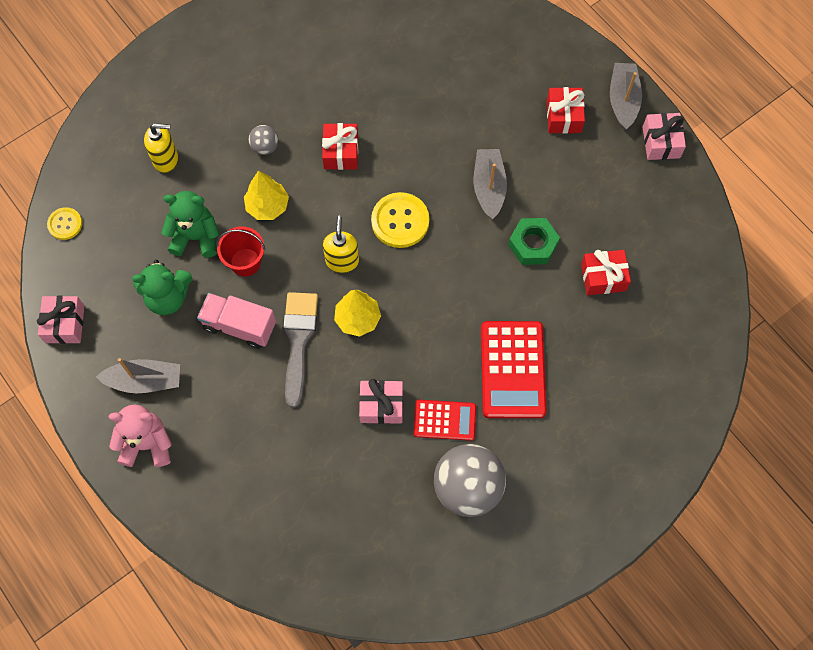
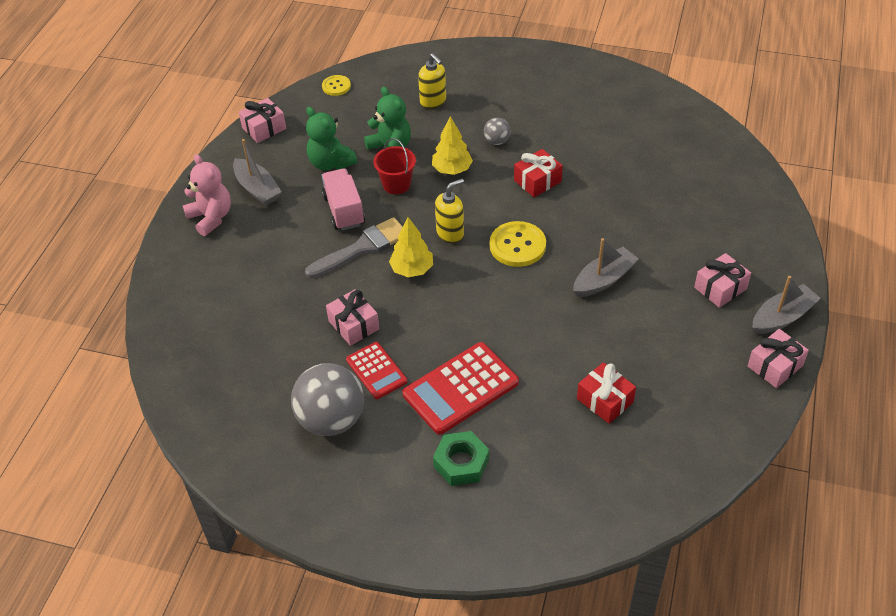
camera: 55 degrees right, 20 degrees down
(533, 244) = (584, 336): green nut -> green nut (461, 463)
(563, 116) = (720, 288): red gift -> pink gift

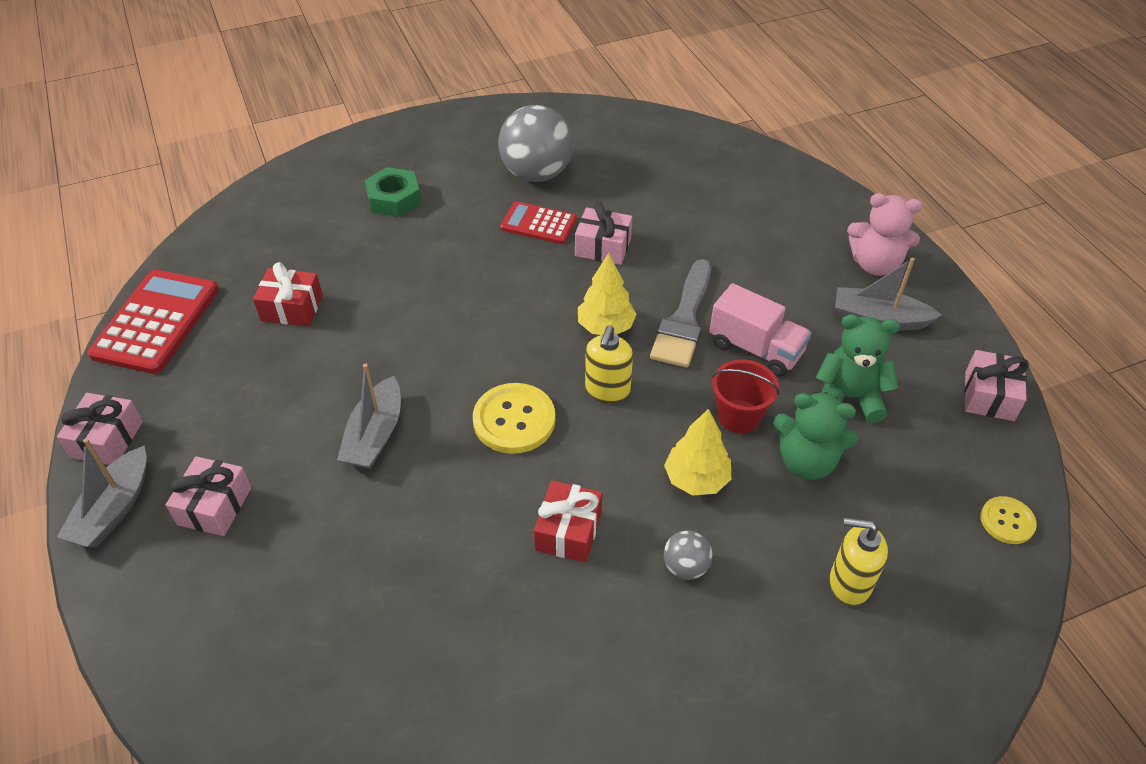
camera: 140 degrees right, 0 degrees up
(460, 388) = (445, 248): red calculator -> red calculator (156, 322)

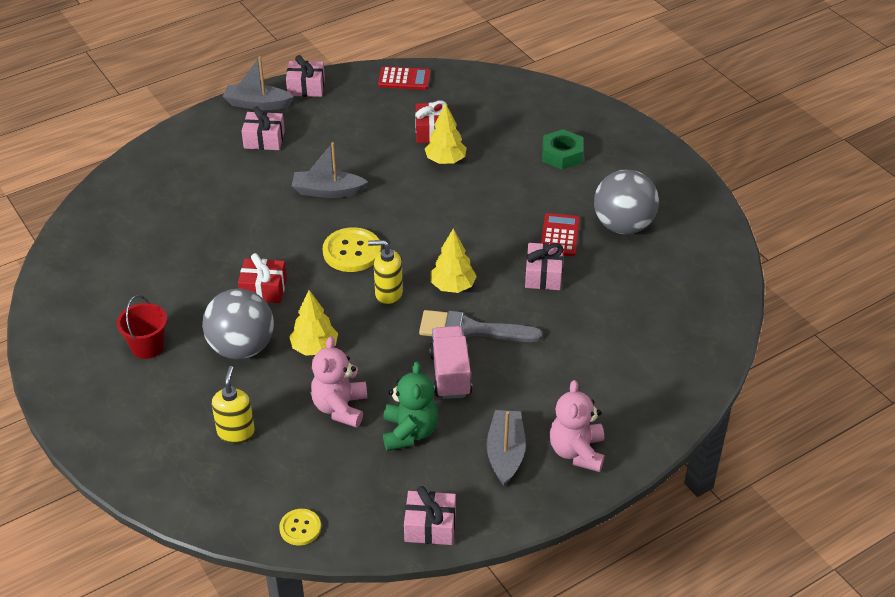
camera: 80 degrees right, 5 degrees down
(156, 322) = (404, 79): red calculator -> red calculator, size x0.60
(360, 302) = (445, 161): none -> yellow tree
(685, 567) = (242, 348): grey ball -> grey ball, size x2.14
(738, 416) = (377, 367): red bucket -> red bucket (147, 346)
(756, 349) = (450, 374): pink truck -> pink truck turned 150 degrees clockwise
(806, 461) = (340, 408): green teddy bear -> pink teddy bear

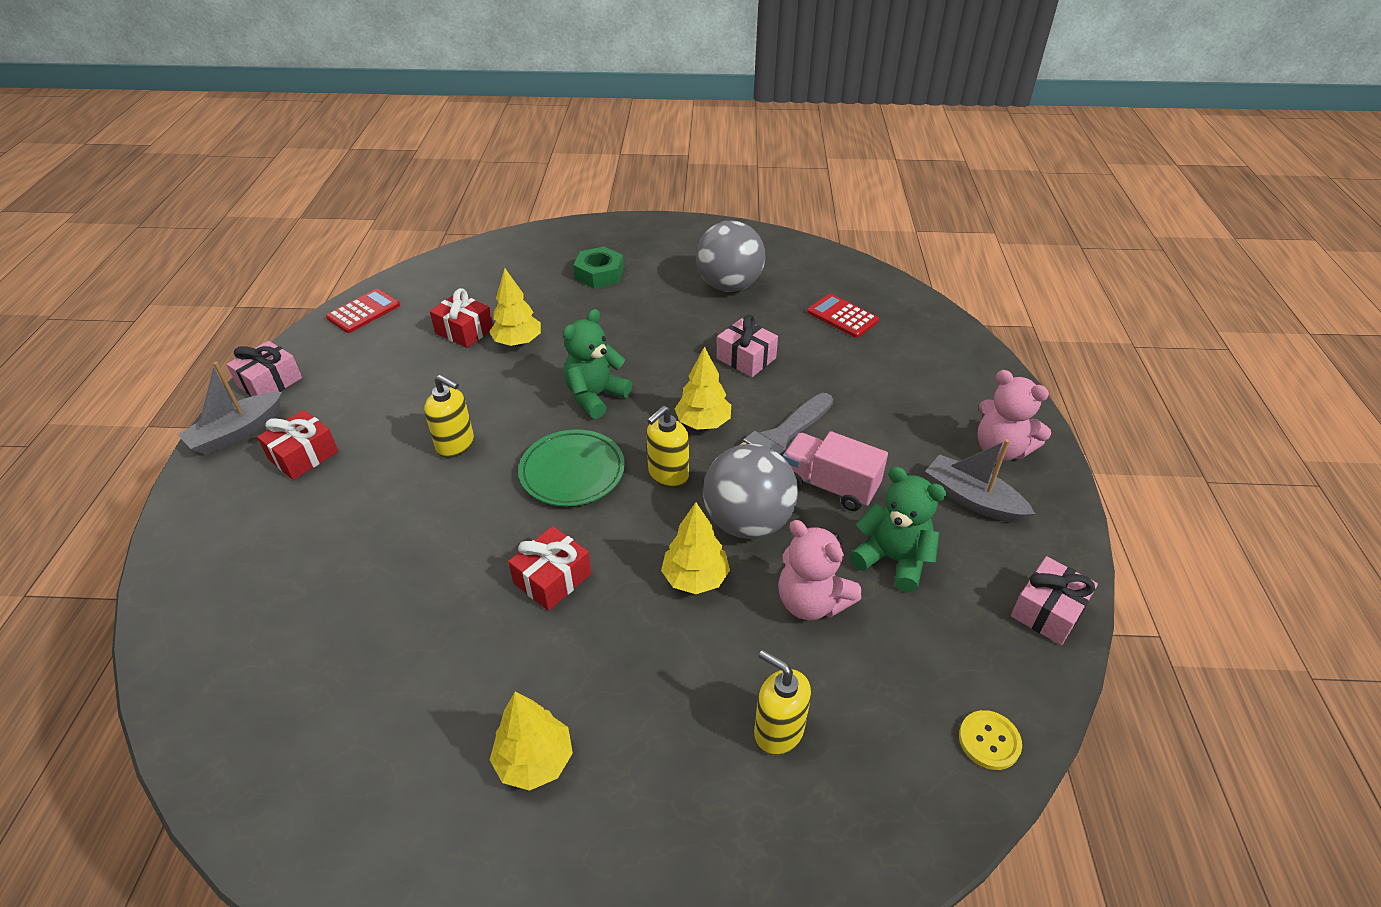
camera: 55 degrees left, 0 degrees up
(147, 346) = (534, 761): red bucket -> yellow tree
(242, 348) = (632, 650): grey ball -> grey ball (748, 521)
(264, 139) = (303, 455): pink gift -> red gift
(328, 191) = (456, 445): grey boat -> yellow soap dispenser
(352, 251) = (572, 472): yellow button -> green plate
(428, 224) = (595, 396): none -> green teddy bear
(559, 235) = (703, 324): red calculator -> red calculator (842, 316)

